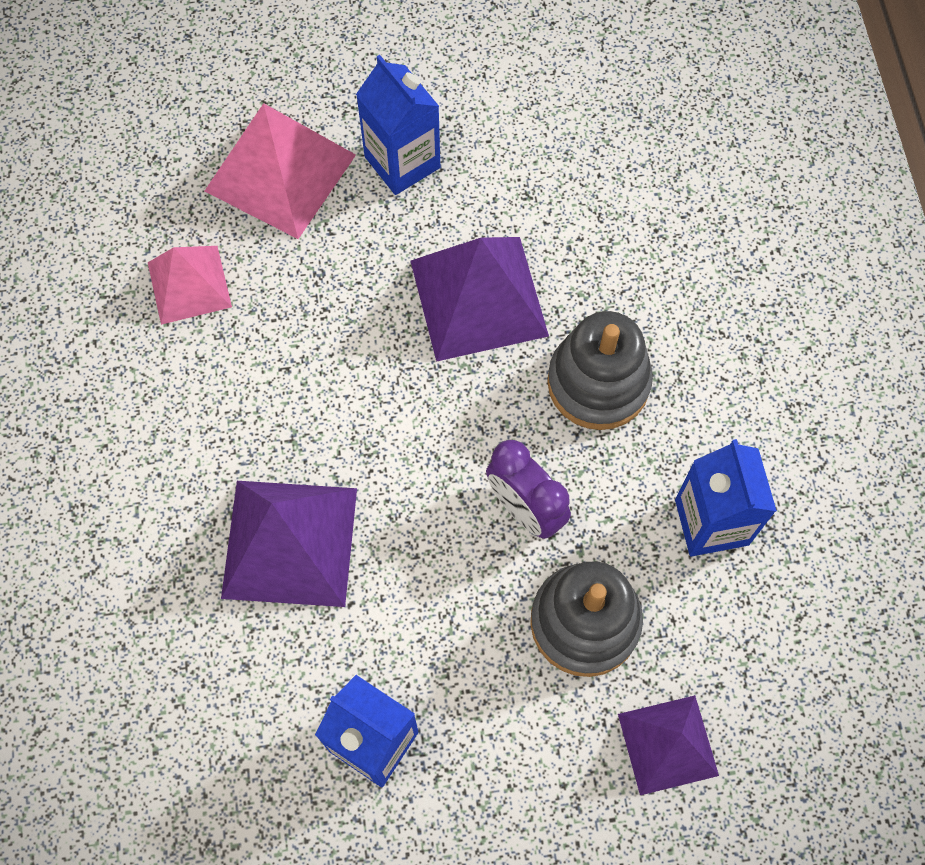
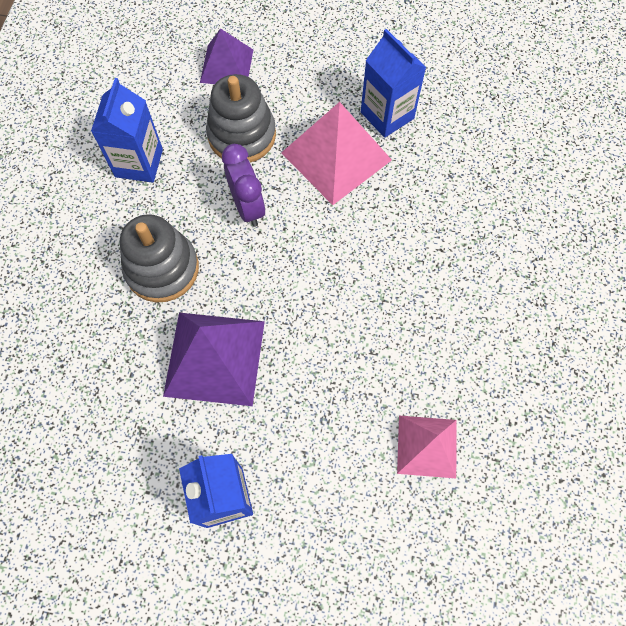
camera: 160 degrees left, 0 degrees up
(280, 172) = (327, 525): pink pyramid -> pink pyramid (336, 156)
(290, 542) = (403, 235): purple pyramid -> none

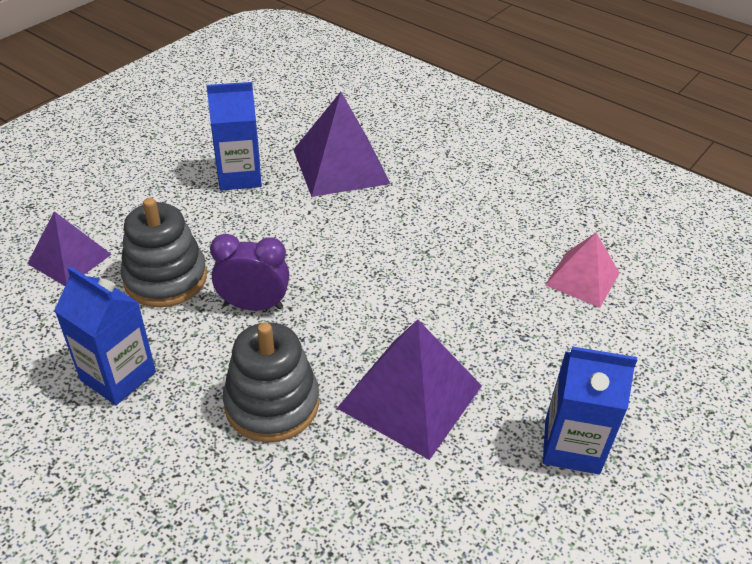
camera: 65 degrees left, 25 degrees down
(336, 156) = (252, 223): pink pyramid -> none
(453, 181) = (341, 166): none -> purple pyramid

